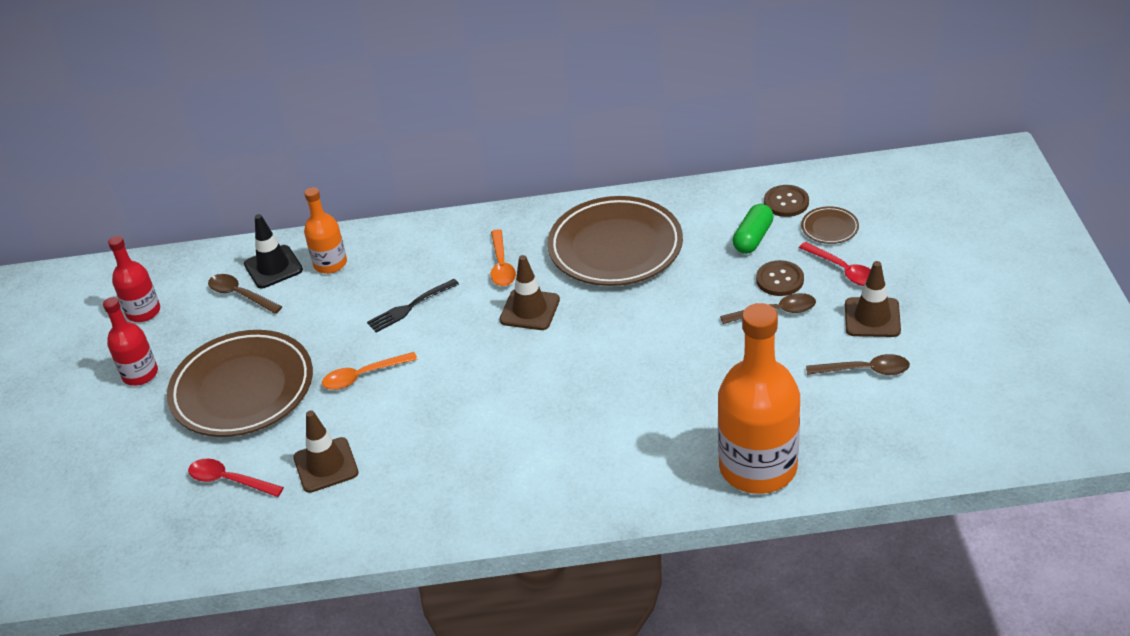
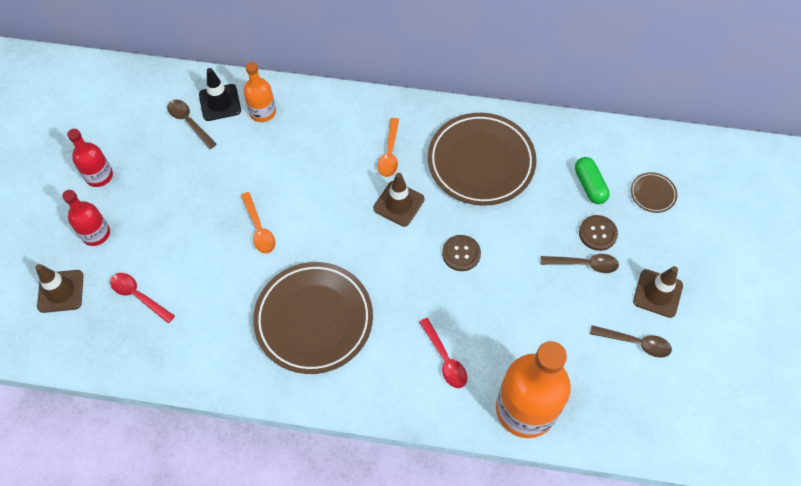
camera: 10 degrees right, 20 degrees up
(143, 312) = (115, 117): red bottle -> red bottle (96, 234)
(242, 389) = (169, 213): brown plate -> brown plate (314, 319)
(326, 465) = (210, 304): brown traffic cone -> brown traffic cone (60, 291)
(363, 376) = (259, 229): orange spoon -> orange spoon turned 105 degrees counterclockwise
(410, 307) = (310, 173): black fork -> none
(753, 238) = (589, 185): green capsule -> green capsule turned 60 degrees counterclockwise
(786, 202) = (626, 157): brown button -> brown button (461, 253)
(843, 270) = (650, 239): red spoon -> red spoon (445, 359)

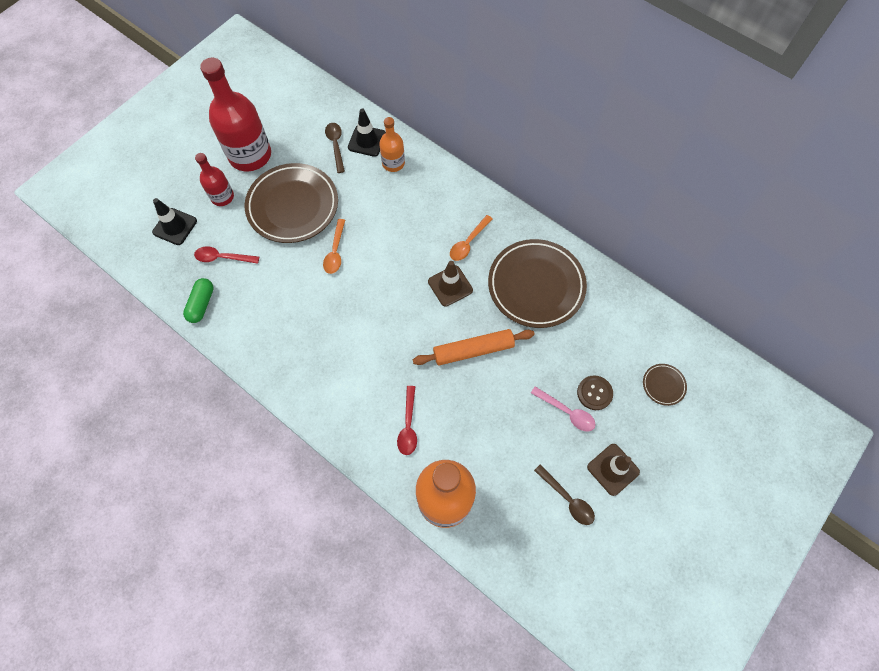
camera: 30 degrees right, 5 degrees up
(60, 291) = (175, 226): brown traffic cone -> black traffic cone
(99, 176) = (250, 155): red bottle -> red bottle, size x1.90
(138, 296) = (223, 258): red spoon -> red spoon turned 60 degrees counterclockwise
(314, 319) = (331, 341): brown plate -> brown plate (293, 206)
(461, 253) = (473, 350): brown button -> orange rolling pin
(584, 264) = (566, 412): brown spoon -> pink spoon
(589, 185) = (613, 350): green capsule -> green capsule (201, 304)

